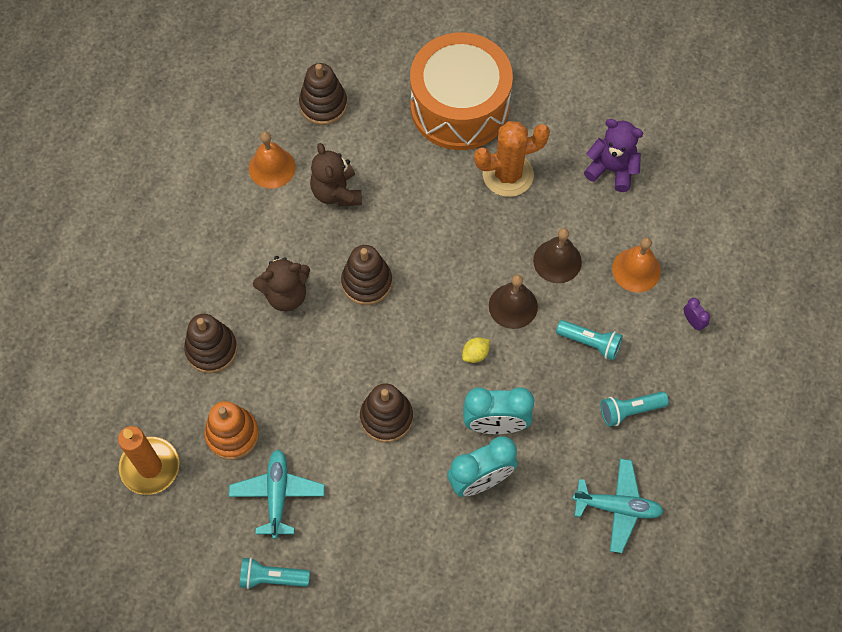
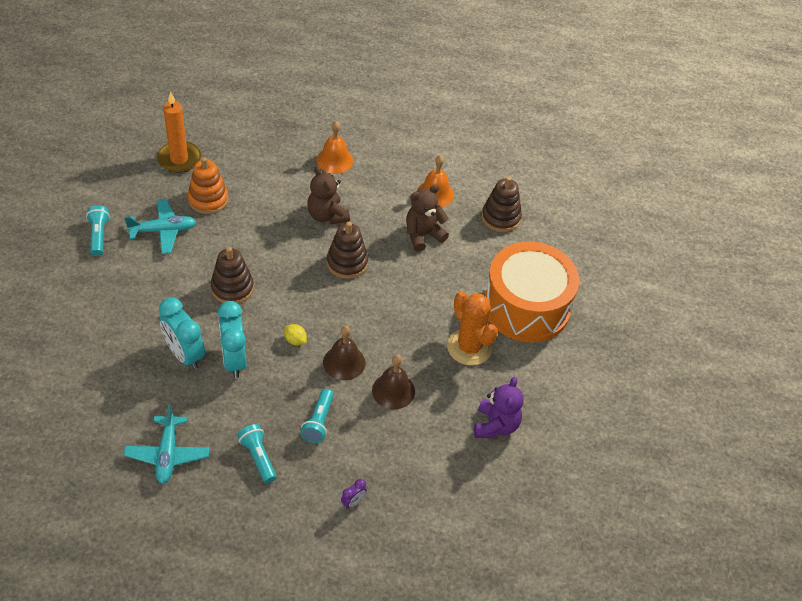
camera: 75 degrees right, 15 degrees down
(211, 349) = (274, 179): brown stacking toy -> none
(636, 270) = (397, 452): orange bell -> orange bell (334, 160)

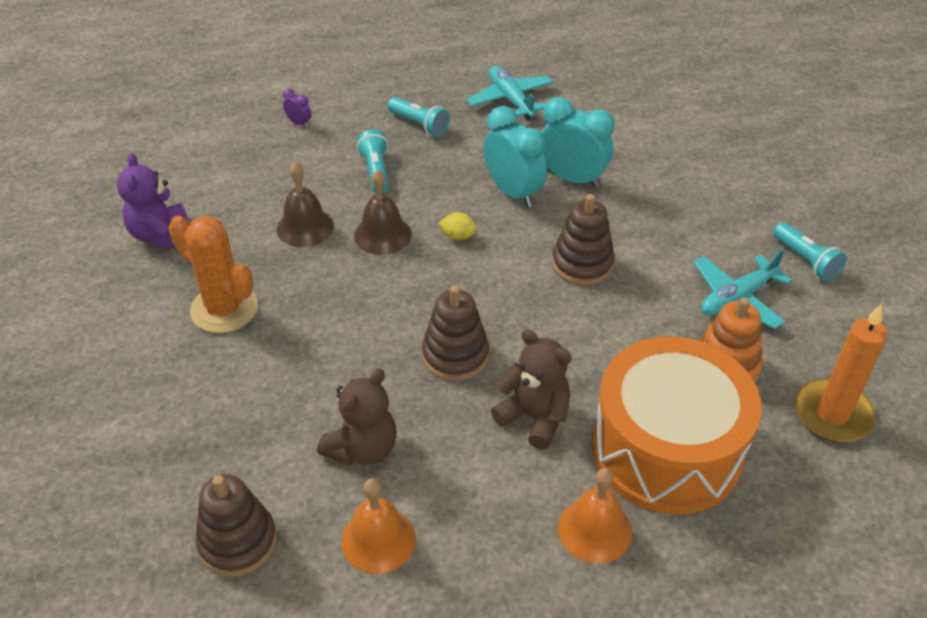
camera: 160 degrees right, 5 degrees down
(353, 502) = (299, 123): purple clock -> purple clock turned 105 degrees clockwise
(526, 307) = (152, 396): orange drum -> orange drum (666, 449)

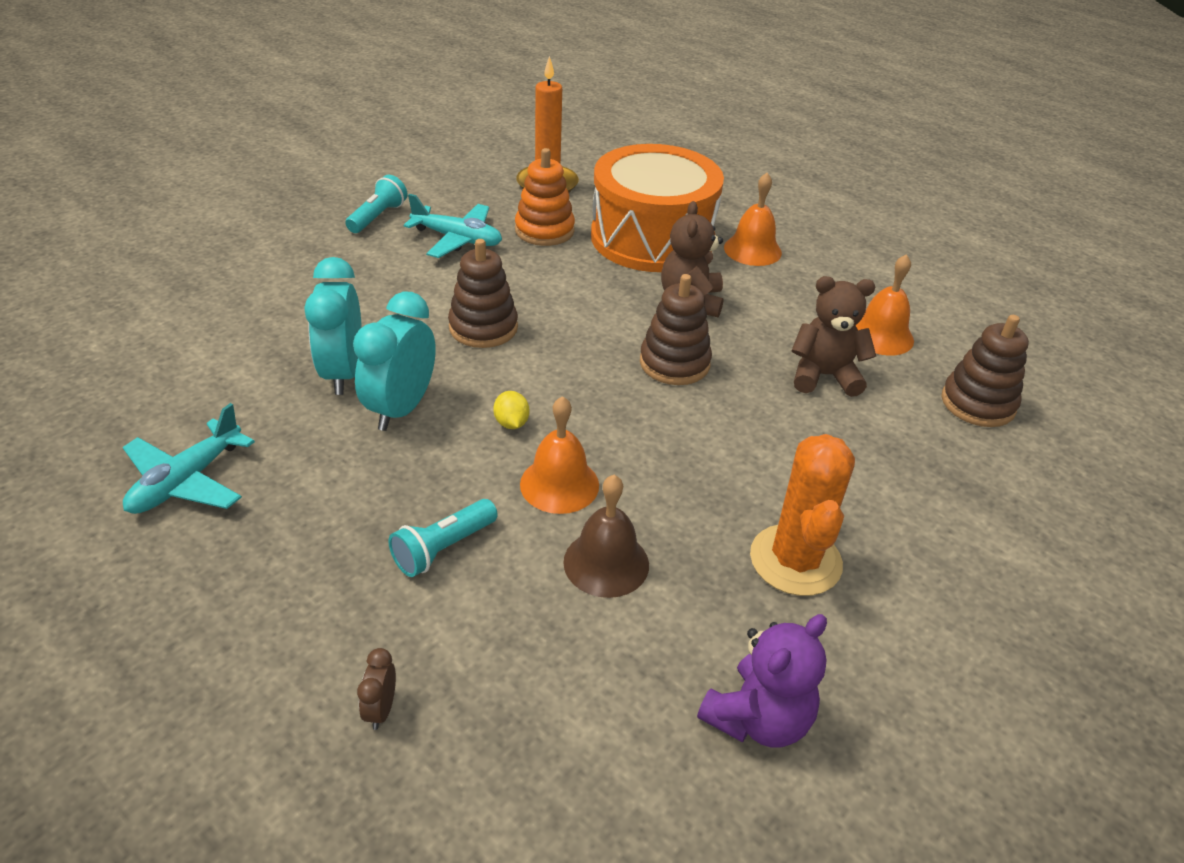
camera: 125 degrees left, 5 degrees down
(299, 123) = (381, 709): purple clock -> brown clock
(382, 234) = (559, 484): brown bell -> orange bell
(419, 125) = (303, 552): turquoise flashlight -> none

